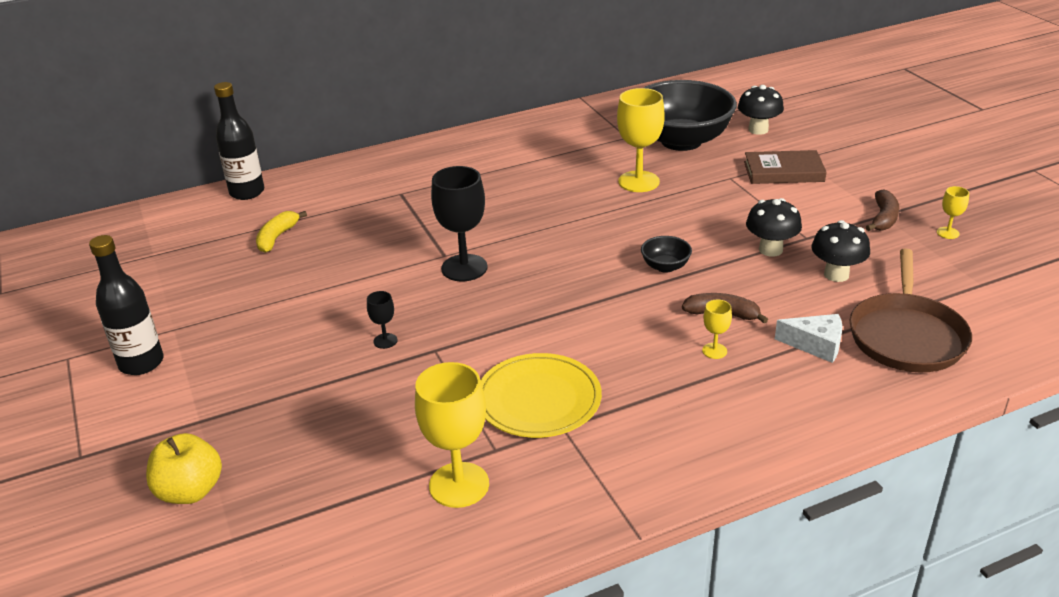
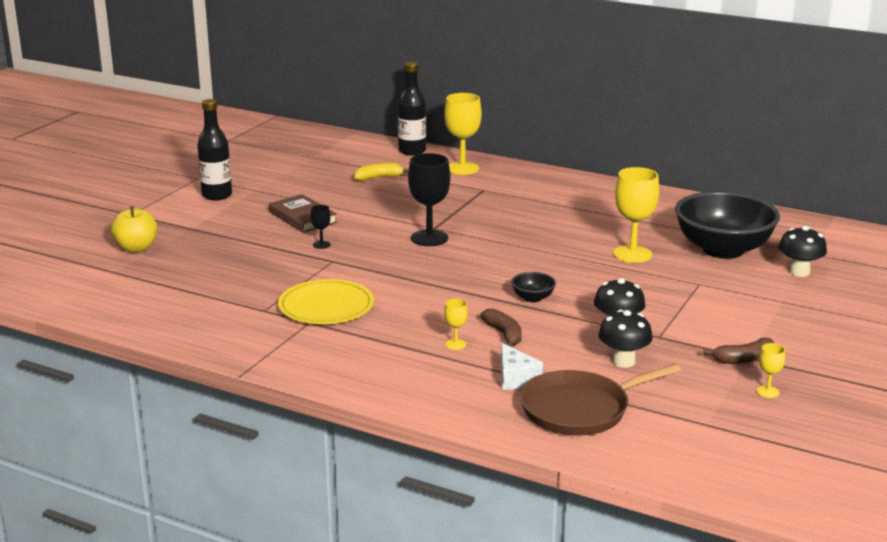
camera: 50 degrees right, 10 degrees down
(459, 485) = (221, 311): yellow goblet -> yellow goblet (462, 168)
(783, 172) = (747, 300): brown book -> brown book (302, 217)

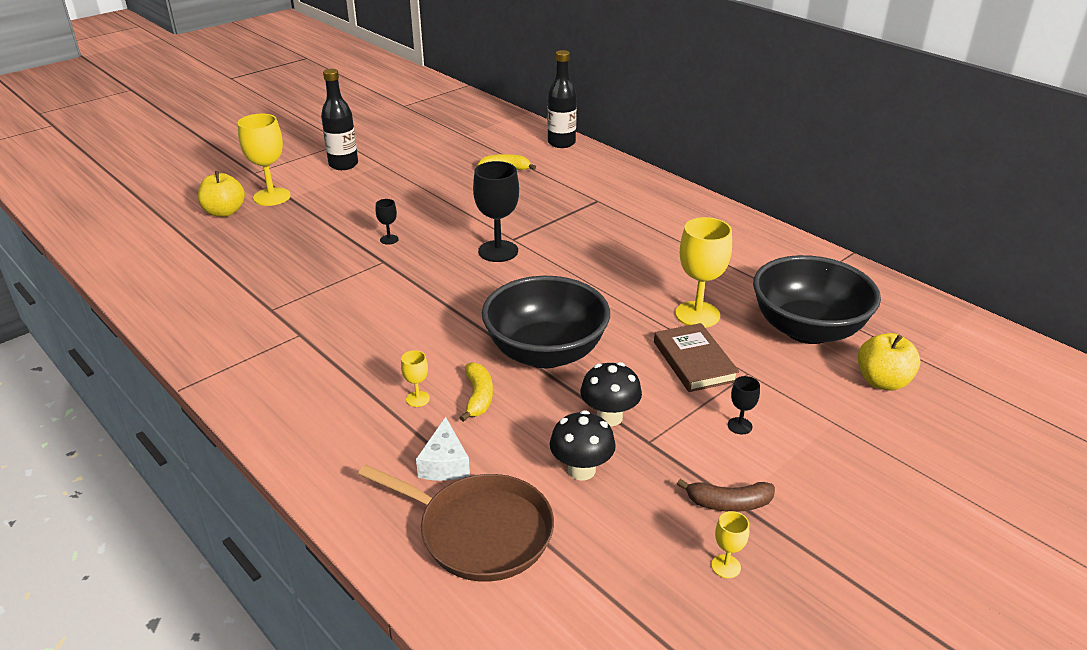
camera: 20 degrees right, 10 degrees up
(302, 217) = (398, 203): brown book -> brown book (694, 361)
(326, 306) = (331, 317): yellow plate -> none
(462, 168) = (595, 171): yellow goblet -> yellow goblet (272, 197)
(504, 334) = (478, 397): brown banana -> yellow banana
(533, 298) = (545, 353): black bowl -> black bowl, size x2.46
(579, 409) = (480, 532): brown pan -> brown pan turned 150 degrees counterclockwise
(717, 315) = (739, 426): none -> black goblet
(799, 272) = (882, 381): black mushroom -> yellow apple

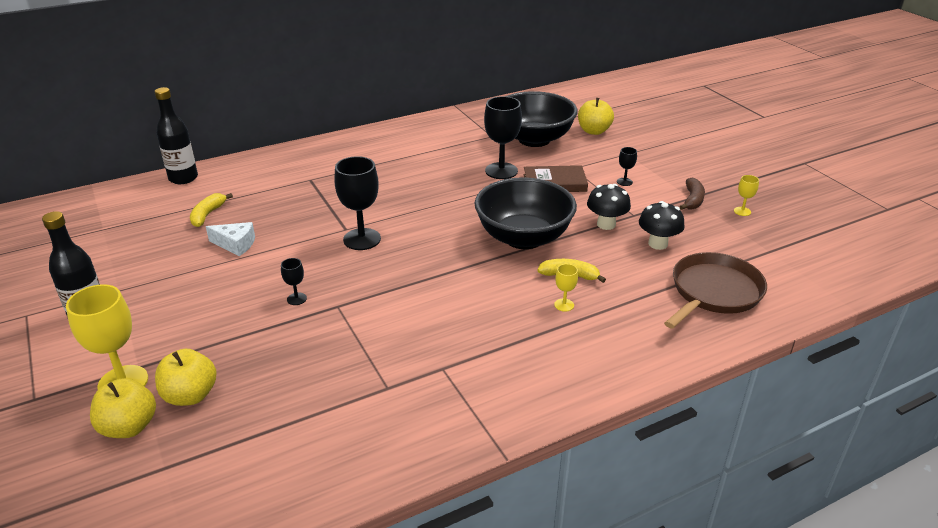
camera: 75 degrees left, 0 degrees up
(258, 225) = (190, 395): none -> yellow apple
(444, 463) = (644, 299): white cheese -> white cheese (235, 244)
(697, 315) = (501, 171): yellow goblet -> black goblet

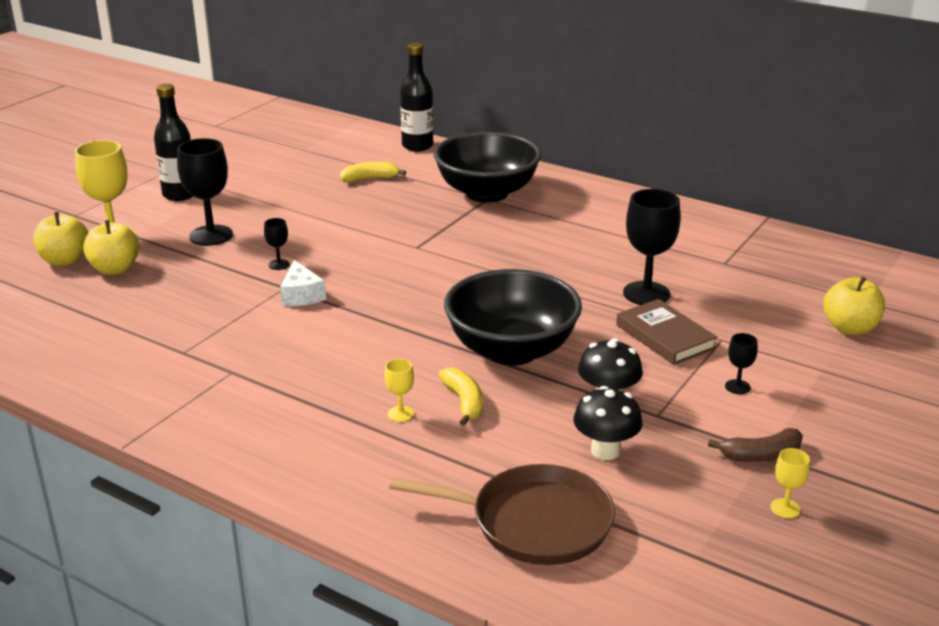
camera: 60 degrees right, 5 degrees down
(235, 244) = (336, 208): white cheese -> white cheese (301, 295)
(362, 239) = (407, 261): black goblet -> black goblet (211, 235)
(534, 139) = (758, 292): black bowl -> black bowl (487, 193)

